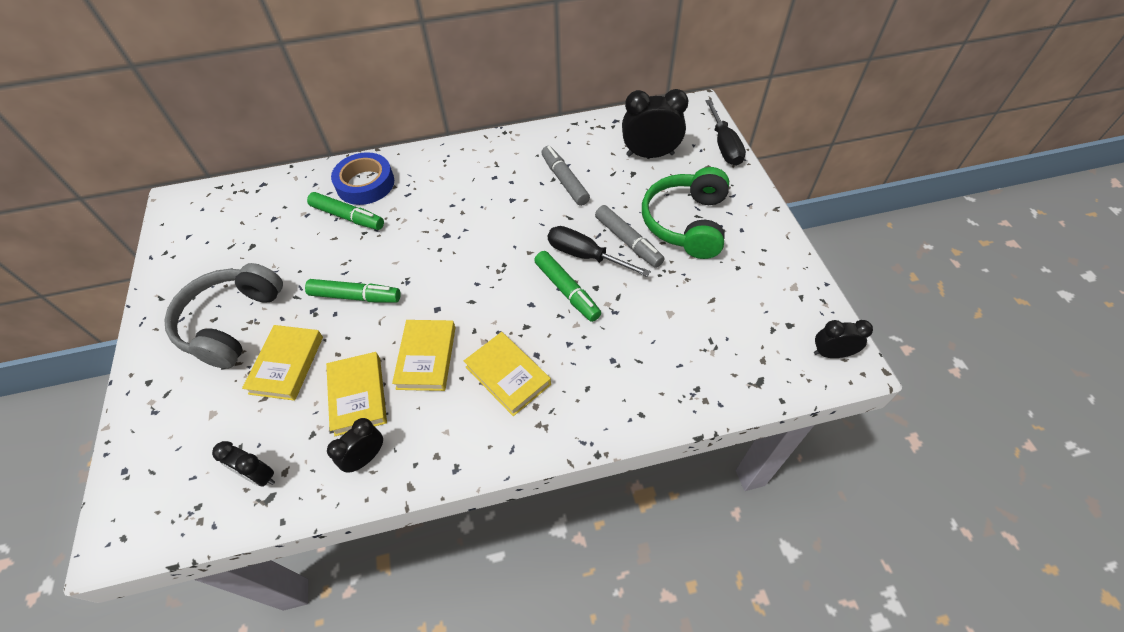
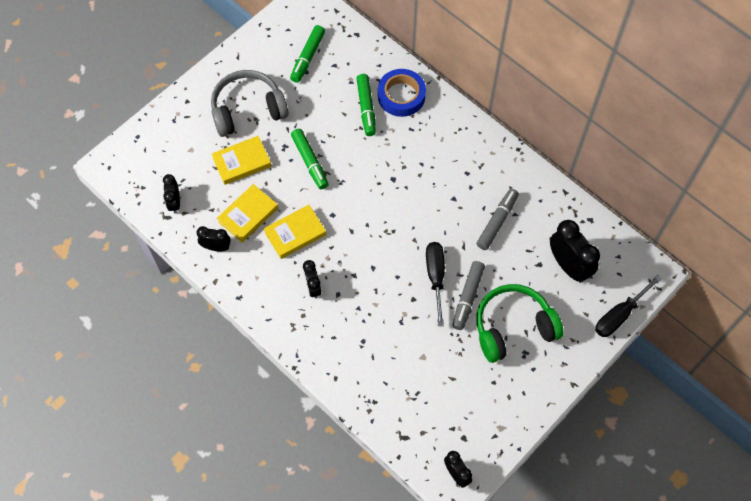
camera: 55 degrees right, 10 degrees up
(508, 375) = (313, 287): yellow book -> black clock
(567, 291) = (398, 283): green marker -> green marker (307, 57)

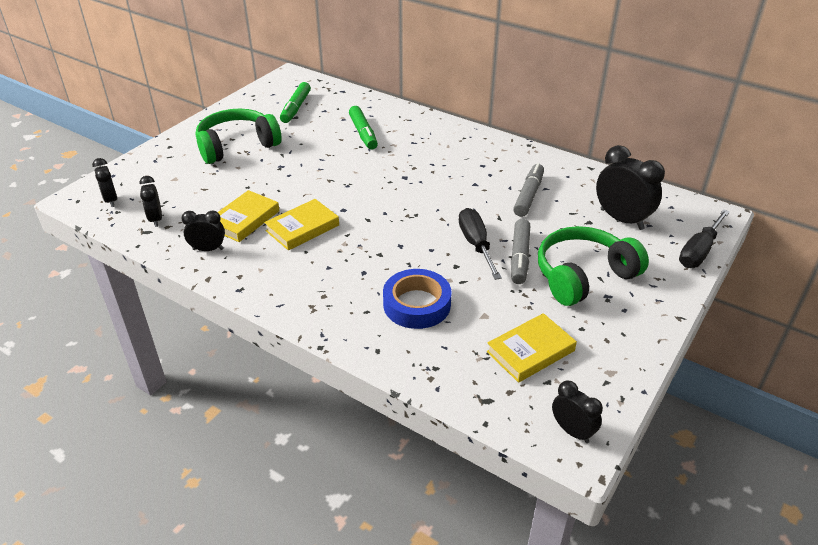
camera: 10 degrees left, 25 degrees down
(242, 162) = (234, 182): yellow book -> yellow book (530, 351)
(248, 110) = (237, 146): grey headphones -> green headphones
(310, 162) = (310, 174): green marker -> none
(313, 287) = (331, 269): black clock -> black clock (111, 200)
(401, 96) = (397, 122): blue tape -> blue tape (417, 304)

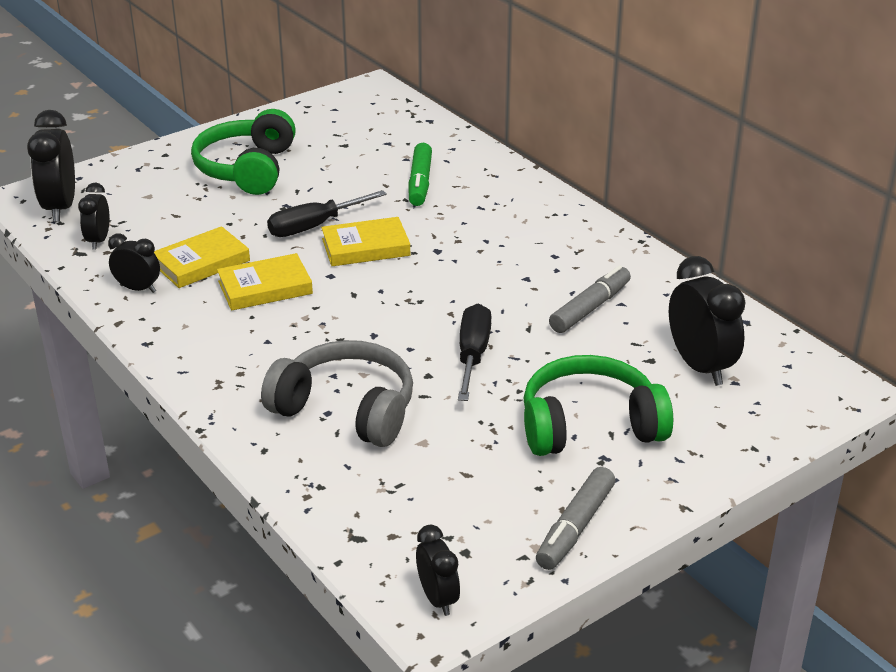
camera: 20 degrees right, 5 degrees down
(111, 200) = (60, 207): black clock -> black clock, size x1.72
(237, 146) = (247, 169): green headphones -> green headphones turned 75 degrees counterclockwise
(295, 108) = (352, 133): green marker -> none
(417, 304) = (346, 409): blue tape -> grey headphones
(519, 257) = (519, 383): grey marker -> grey marker (575, 527)
(530, 351) = (451, 497): yellow book -> yellow book (365, 247)
(699, 251) = (782, 431): black screwdriver -> black screwdriver (314, 226)

